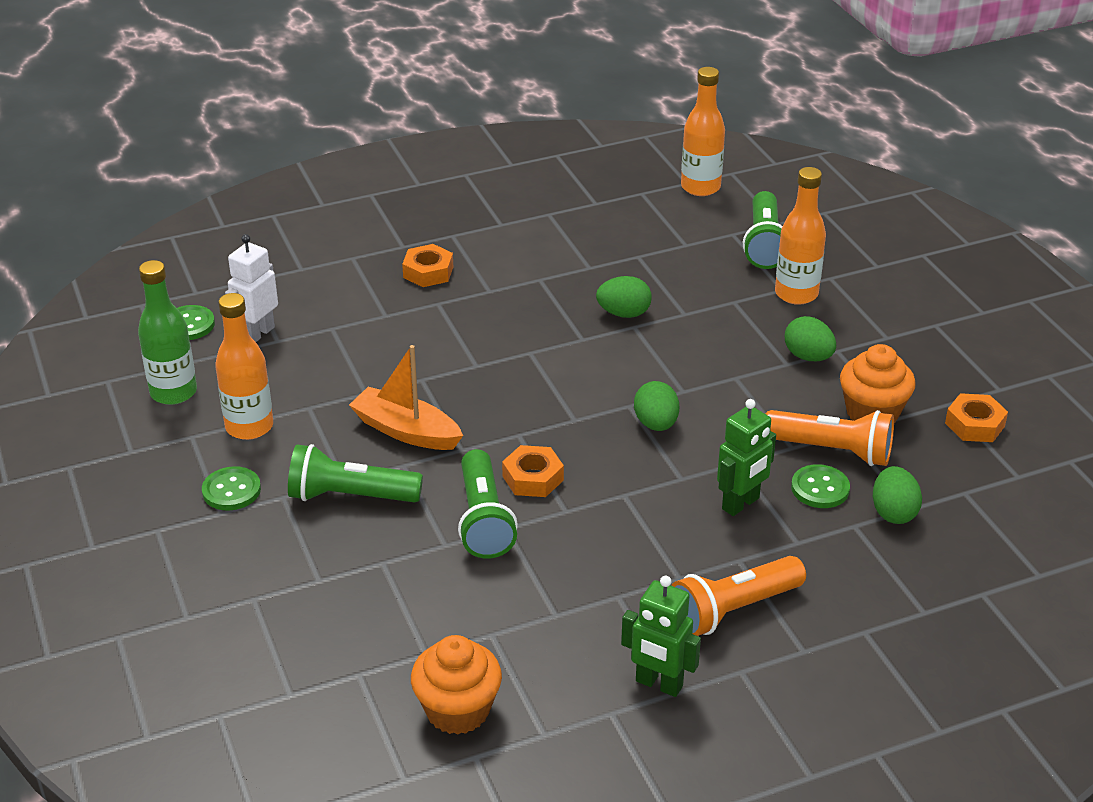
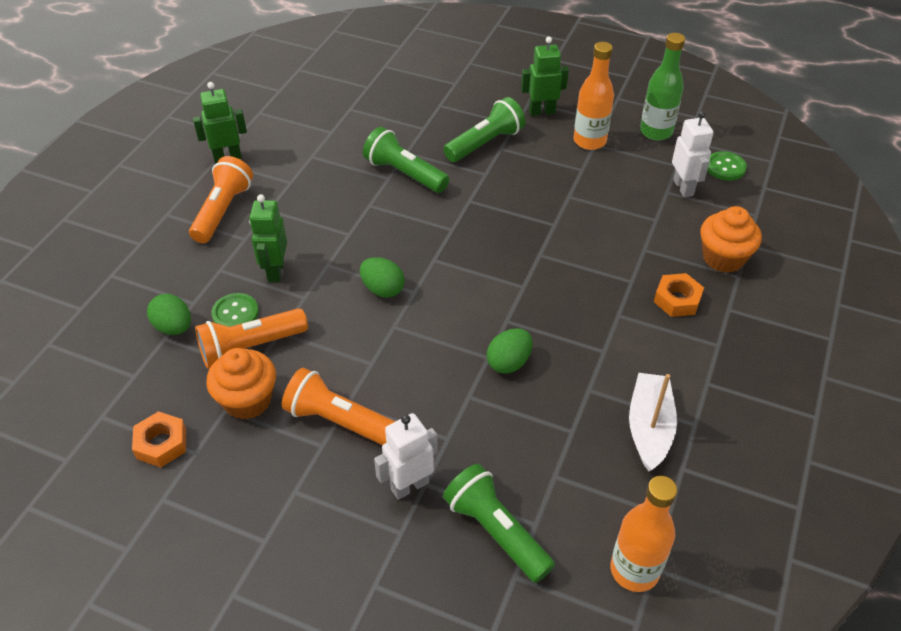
camera: 135 degrees right, 10 degrees up
(231, 490) = (542, 111): green button -> green robot
(406, 431) = (512, 190): orange boat -> none
(457, 710) = (307, 99): orange cupcake -> orange cupcake (723, 258)
(533, 478) = (410, 210): orange nut -> none
(583, 228) = (649, 428): none -> white boat
(796, 294) = (409, 486): orange bottle -> white robot
(808, 357) = (338, 421): green egg -> orange flashlight

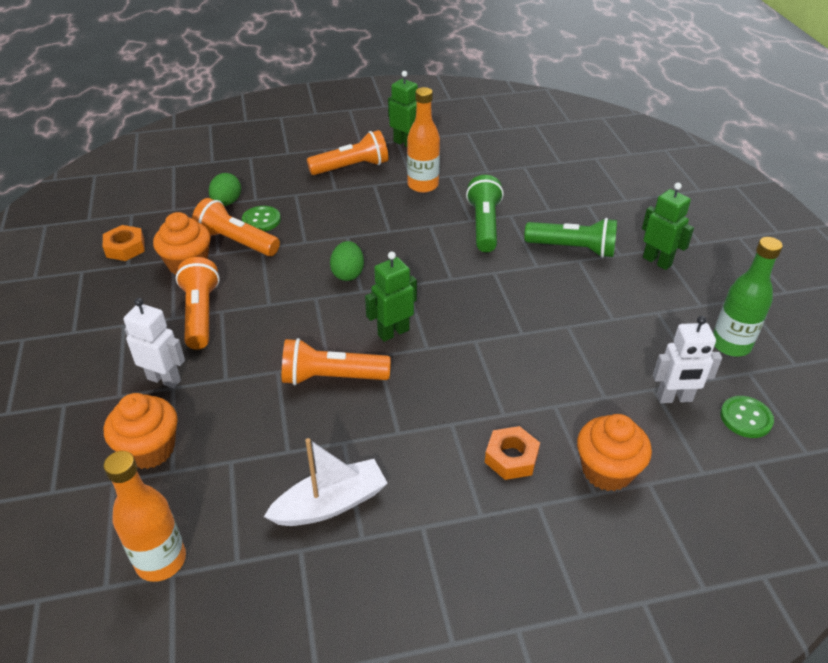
camera: 55 degrees right, 5 degrees down
(275, 271) = (317, 217): green robot -> green robot (393, 332)
(496, 531) = (150, 449): green flashlight -> orange cupcake
(509, 362) = (332, 377): green egg -> orange flashlight
(589, 141) = (657, 307): orange bottle -> orange bottle (423, 185)
(683, 187) = (674, 398): white robot -> white robot turned 45 degrees clockwise

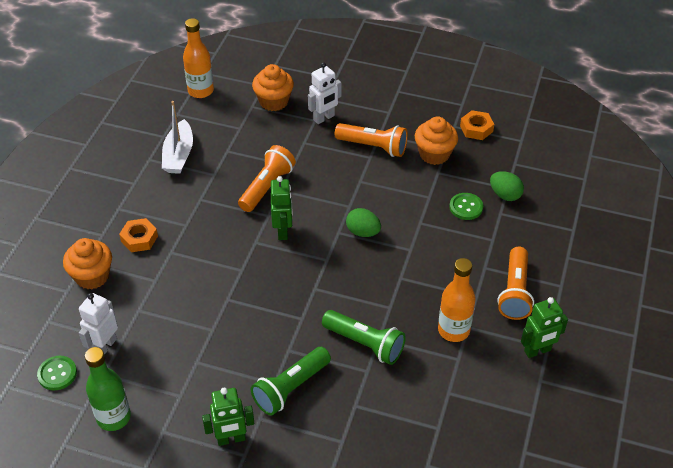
camera: 120 degrees right, 5 degrees up
(236, 242) = (445, 185): orange flashlight -> none

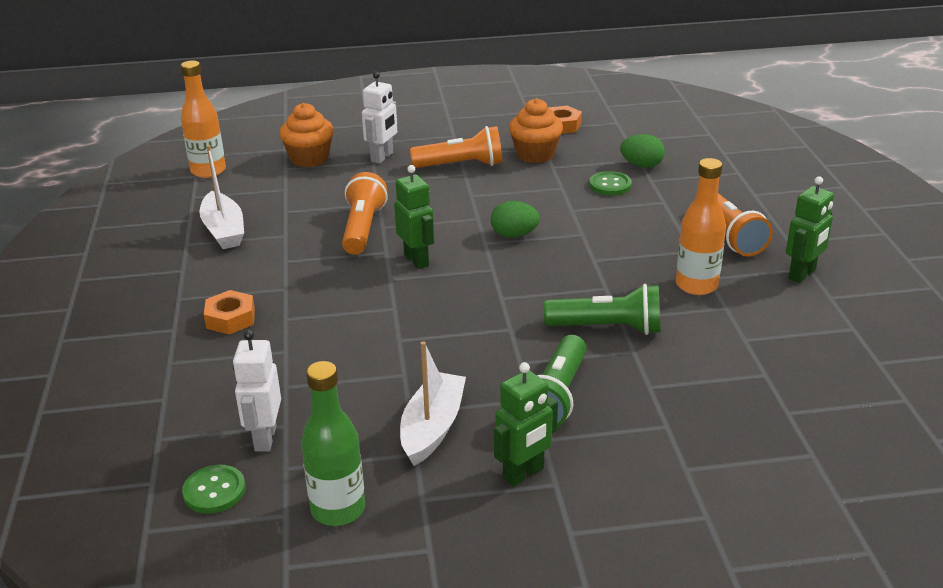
camera: 25 degrees left, 15 degrees down
(92, 276) = (190, 373): orange cupcake -> none
(202, 380) = (432, 428): none -> white boat

